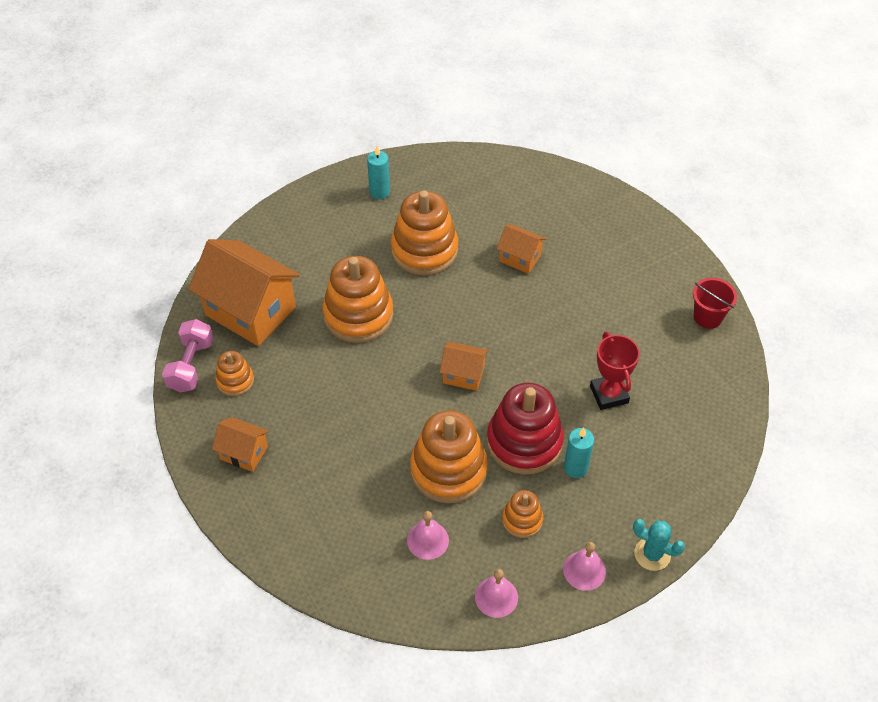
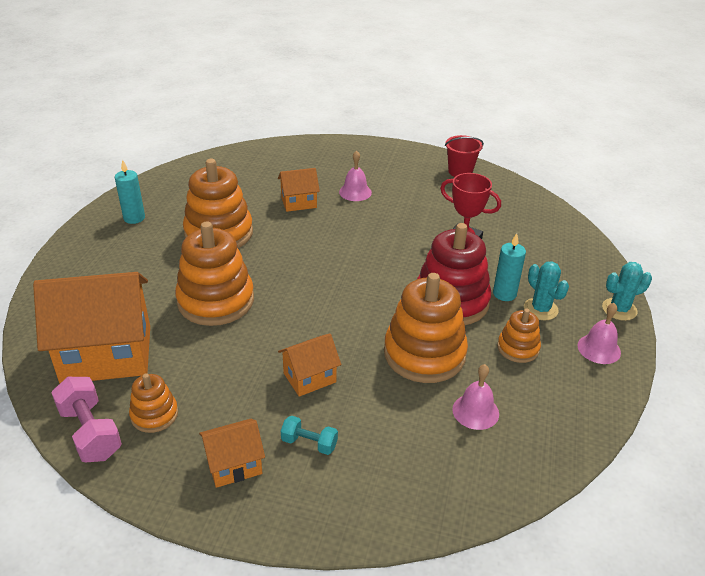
camera: 45 degrees left, 15 degrees down
(300, 474) = (309, 443): none -> turquoise dumbbell
(463, 375) = (352, 289): orange house -> orange house (309, 377)
(496, 597) = (574, 410): pink bell -> pink bell (355, 192)
(586, 503) = (540, 309): none -> turquoise cactus

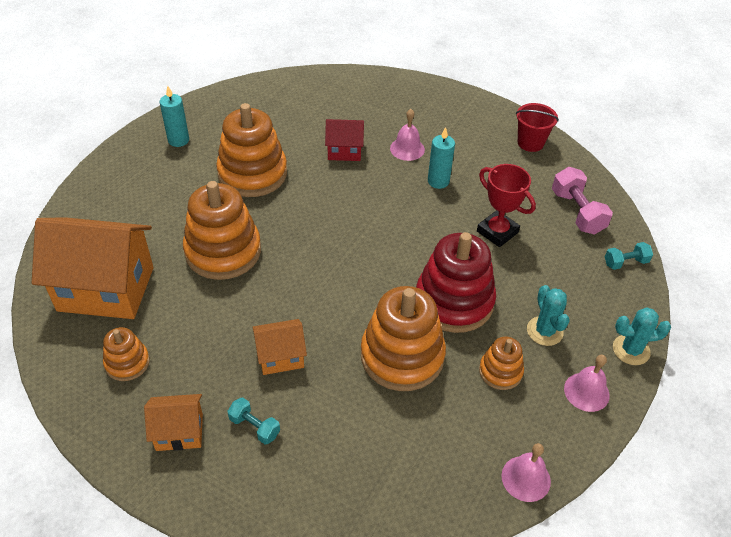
camera: 15 degrees right, 10 degrees up
(90, 432) = (67, 367): pink dumbbell -> pink dumbbell (577, 212)
(299, 202) = (344, 151): orange house -> red house
(475, 411) = (426, 432): pink bell -> pink bell (526, 478)
(504, 294) = (514, 304): turquoise candle -> turquoise candle (438, 181)
(582, 245) = (625, 262): none -> turquoise dumbbell

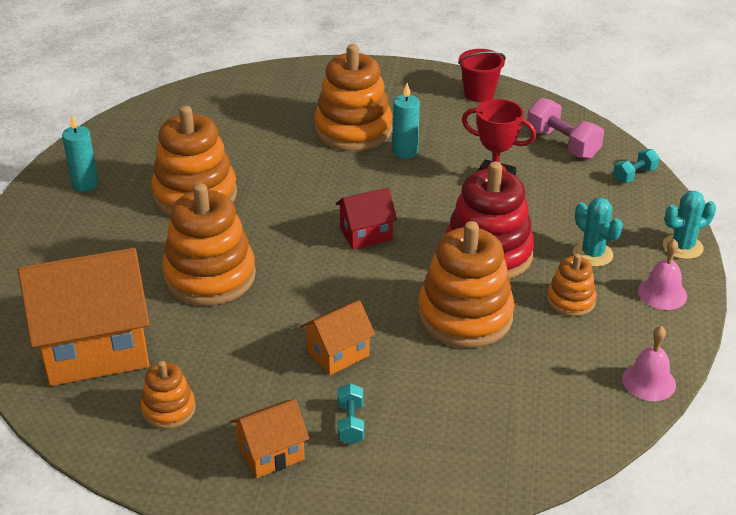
camera: 20 degrees left, 10 degrees down
(254, 427) = (350, 423): turquoise dumbbell -> turquoise dumbbell turned 75 degrees clockwise
(344, 151) = (286, 148): red house -> red house (366, 234)
(407, 149) = (353, 130): pink bell -> orange stacking toy

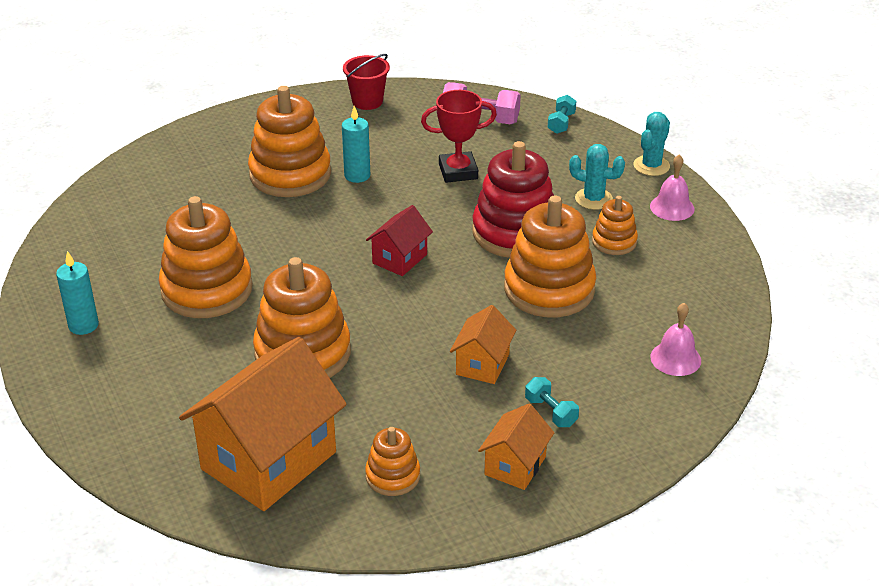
camera: 35 degrees left, 0 degrees up
(649, 381) = (727, 276): pink bell -> pink bell (675, 358)

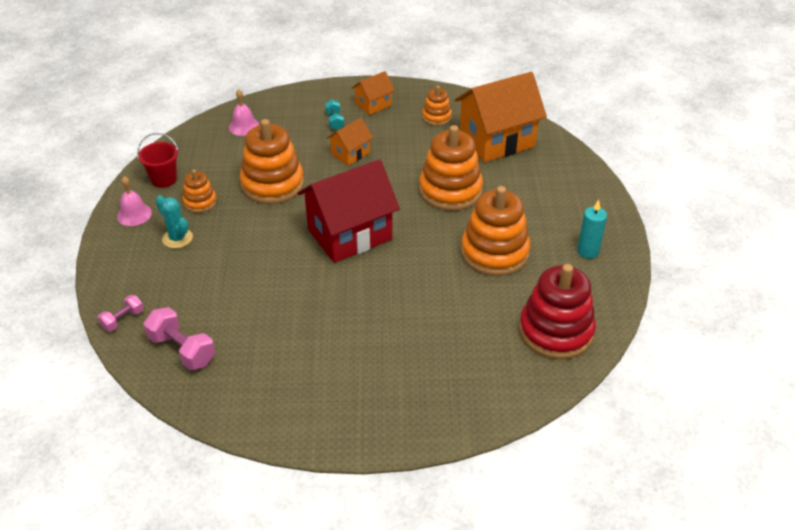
camera: 155 degrees left, 5 degrees up
(290, 174) = (384, 341): orange stacking toy -> none
(357, 175) = (330, 320): turquoise candle -> none
(367, 101) = (262, 412): red bucket -> red bucket (164, 179)
(399, 259) = (349, 234): red house -> red house, size x2.02
(458, 171) = (249, 297): red trophy -> none
(515, 232) = (256, 229): red stacking toy -> red stacking toy (556, 331)
(561, 123) = (123, 320): turquoise dumbbell -> pink dumbbell
(651, 166) = (106, 252): turquoise cactus -> none

